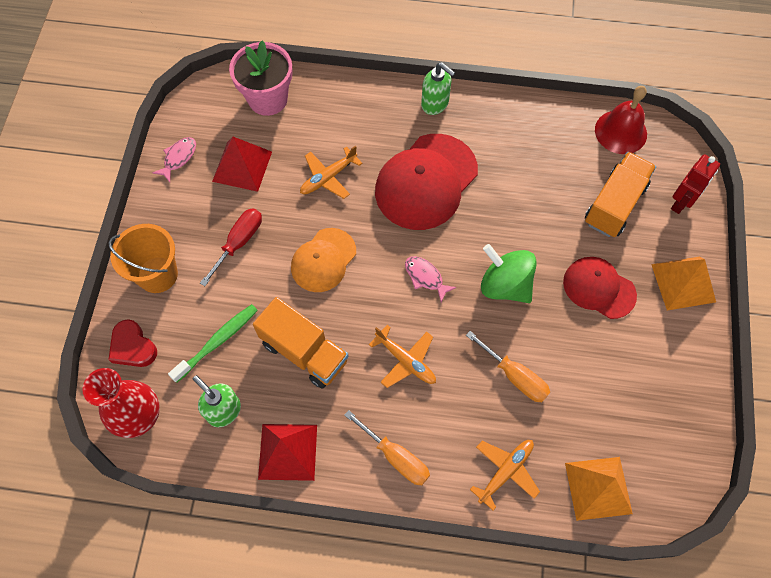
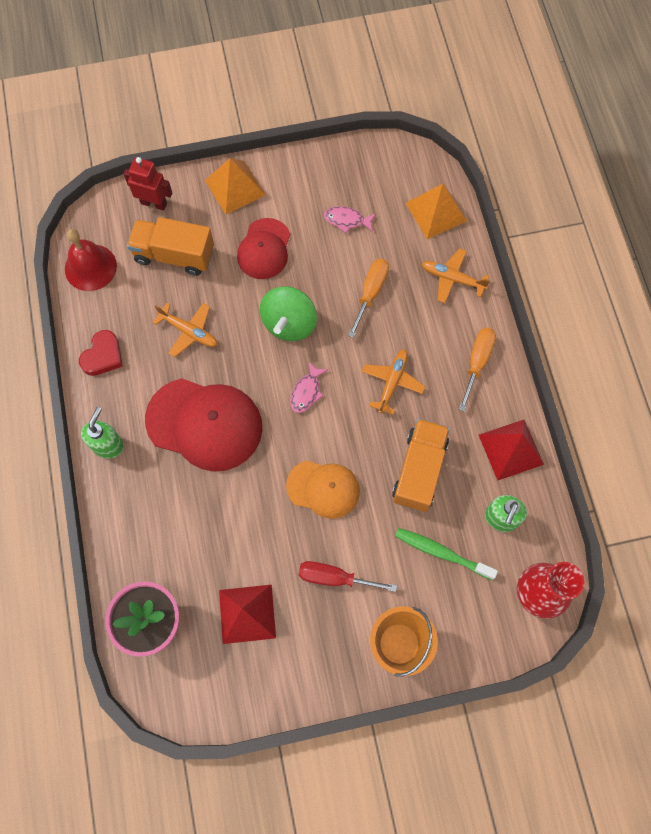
camera: 110 degrees left, 5 degrees up
(133, 347) = (479, 631): red heart -> red heart (103, 356)
(178, 158) = (260, 688): pink fish -> pink fish (347, 220)
(328, 177) = (231, 519): orange plane -> orange plane (188, 331)

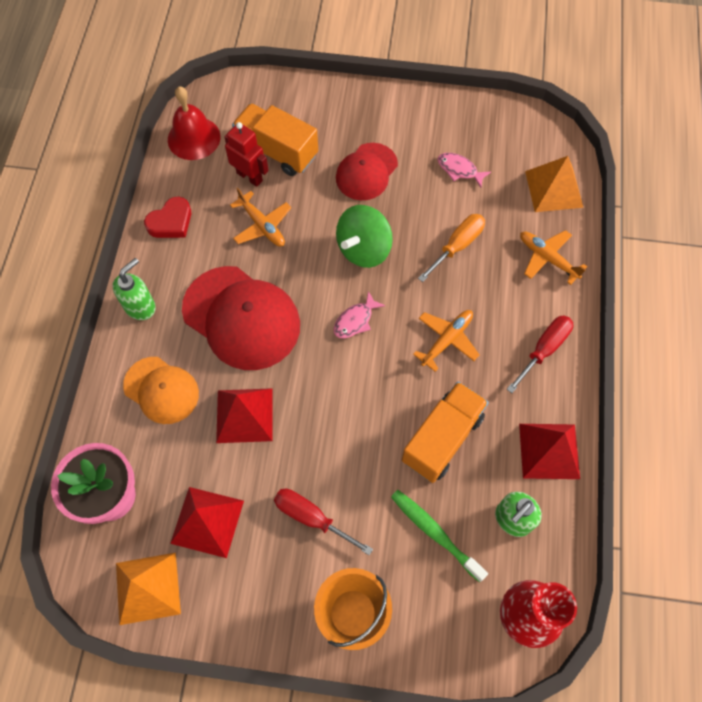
camera: 20 degrees right, 5 degrees down
(154, 203) = (277, 99): red robot -> red robot (250, 176)
(235, 187) = (360, 107): orange pyramid -> orange pyramid (148, 588)
(242, 510) = (244, 415): none -> red pyramid
(323, 489) = (335, 422): orange cap -> orange cap (161, 390)
(477, 362) = (544, 350): orange screwdriver -> red screwdriver

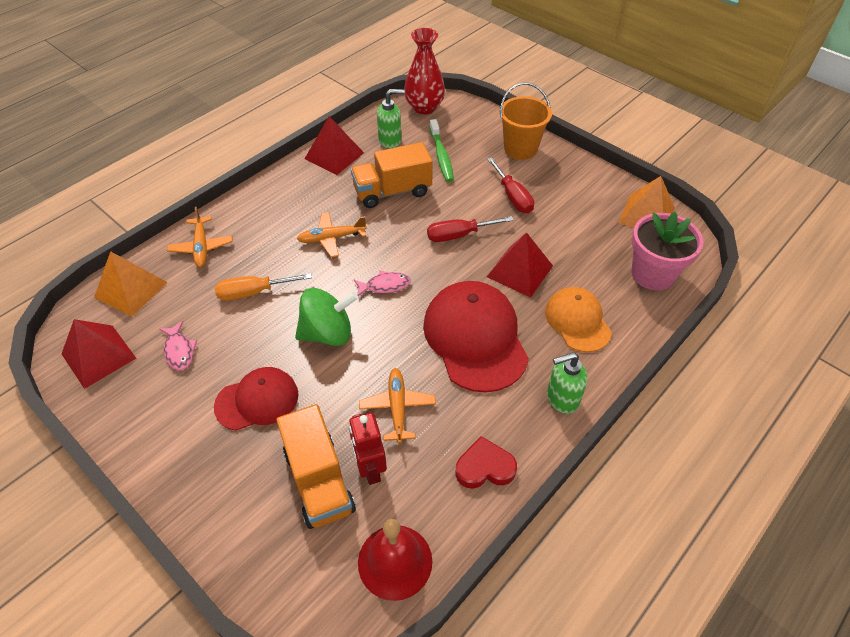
camera: 145 degrees left, 15 degrees down
(207, 521) = (586, 227): red pyramid -> red pyramid (98, 356)
(544, 350) = (275, 200): red screwdriver -> red screwdriver (459, 235)

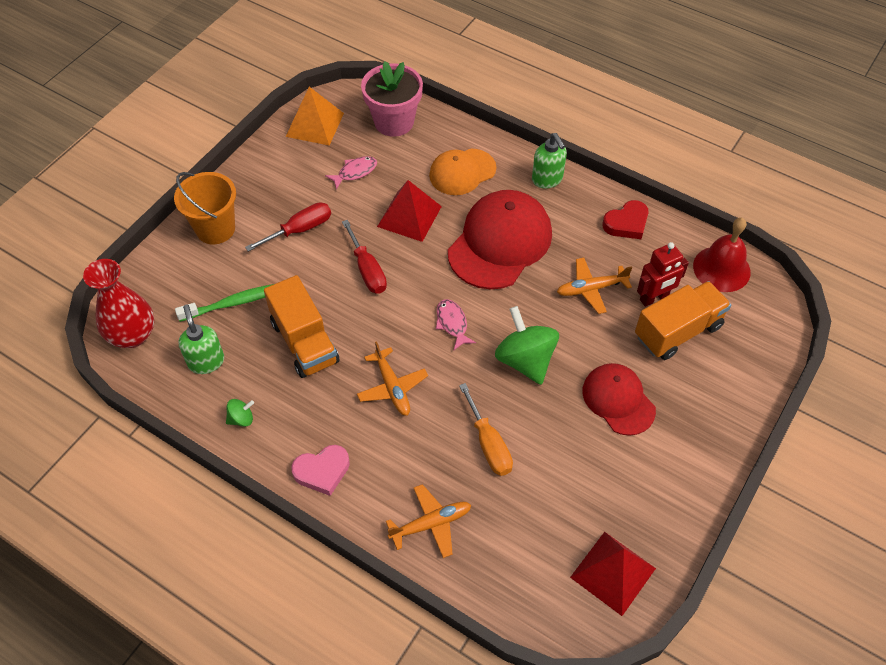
camera: 100 degrees left, 5 degrees up
(131, 290) = (514, 579): orange pyramid -> none
(179, 350) = (583, 491): pink fish -> pink fish (355, 172)
(273, 193) = (322, 471): none -> pink heart
(334, 155) = (241, 419): red pyramid -> green spinning top
(475, 338) = (500, 242): red cap -> red cap turned 150 degrees clockwise
(484, 467) = (626, 223): red heart -> red heart turned 105 degrees counterclockwise

